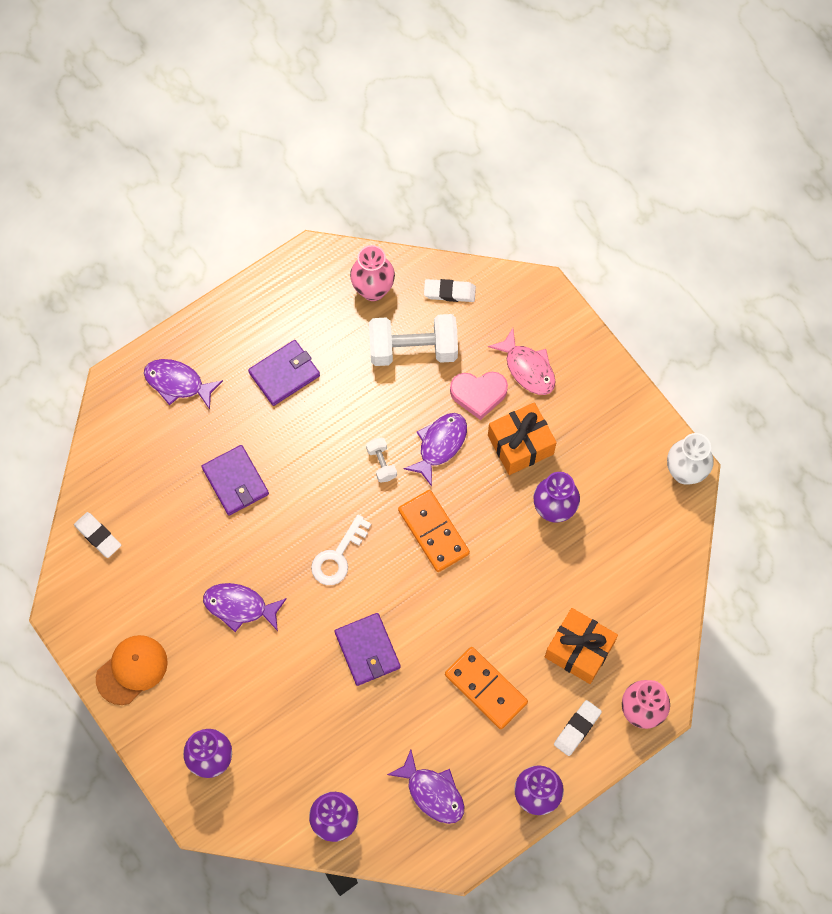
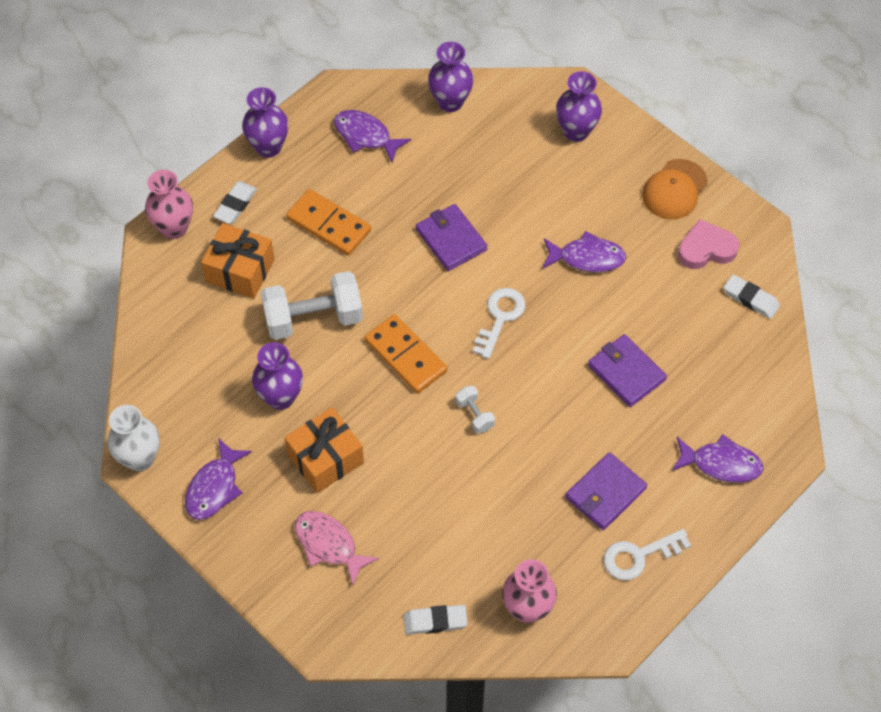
camera: 170 degrees right, 10 degrees down
(271, 317) = (639, 556): none -> white key
(413, 349) = (465, 545): white dumbbell -> white dumbbell (313, 318)
(440, 445) = (414, 444): purple fish -> purple fish (214, 487)
(478, 394) = (381, 506): pink heart -> pink heart (706, 249)

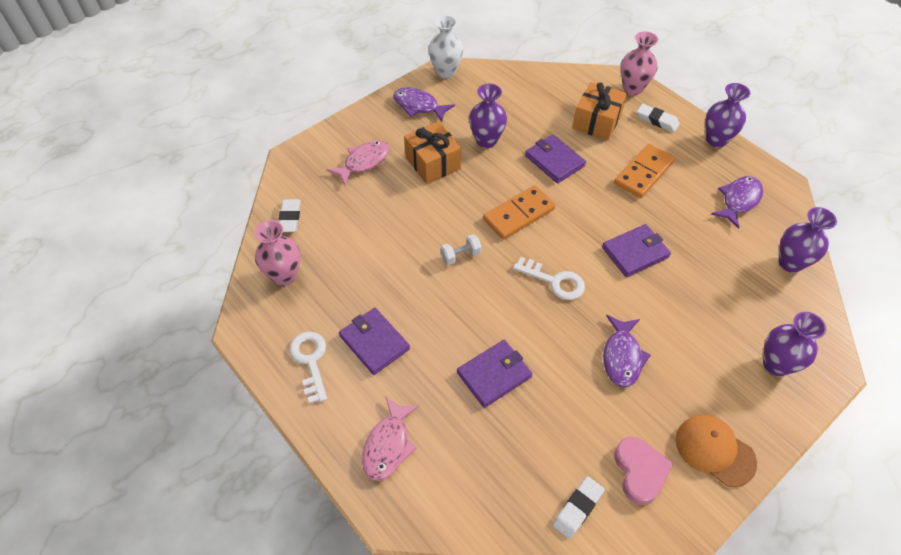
camera: 95 degrees right, 5 degrees down
(313, 318) = (554, 161): white dumbbell -> purple wallet
(721, 464) = (388, 445): purple fish -> pink fish

